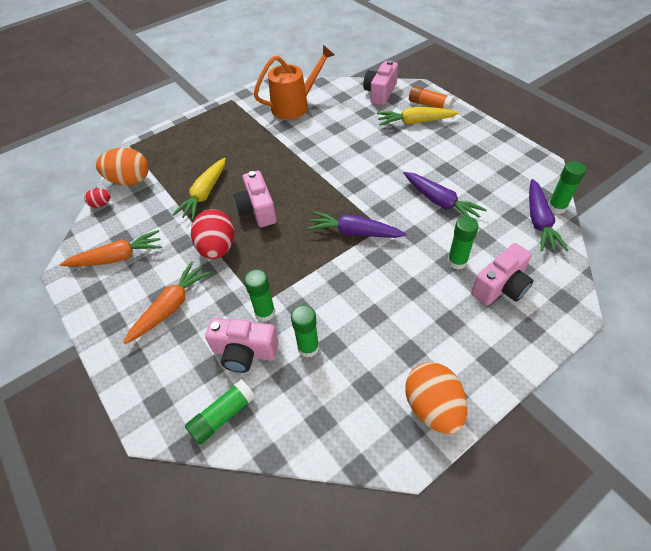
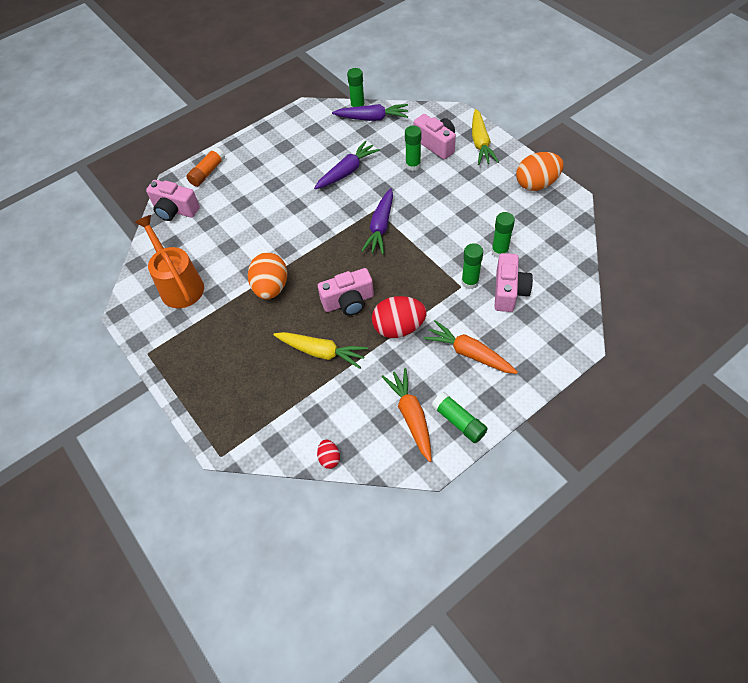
camera: 90 degrees left, 5 degrees up
(130, 181) = (291, 436): orange egg -> orange egg (271, 287)
(222, 416) = (563, 298): green glue stick -> green glue stick (459, 421)
(415, 122) = (233, 184): yellow carrot -> yellow carrot (480, 143)

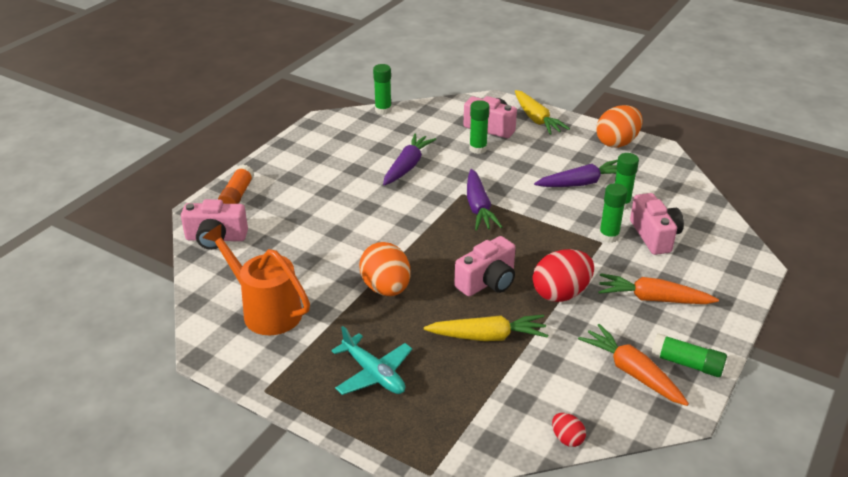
camera: 25 degrees left, 20 degrees down
(225, 361) = (373, 374): none -> turquoise plane
(372, 118) = (405, 117): purple carrot -> purple carrot (581, 183)

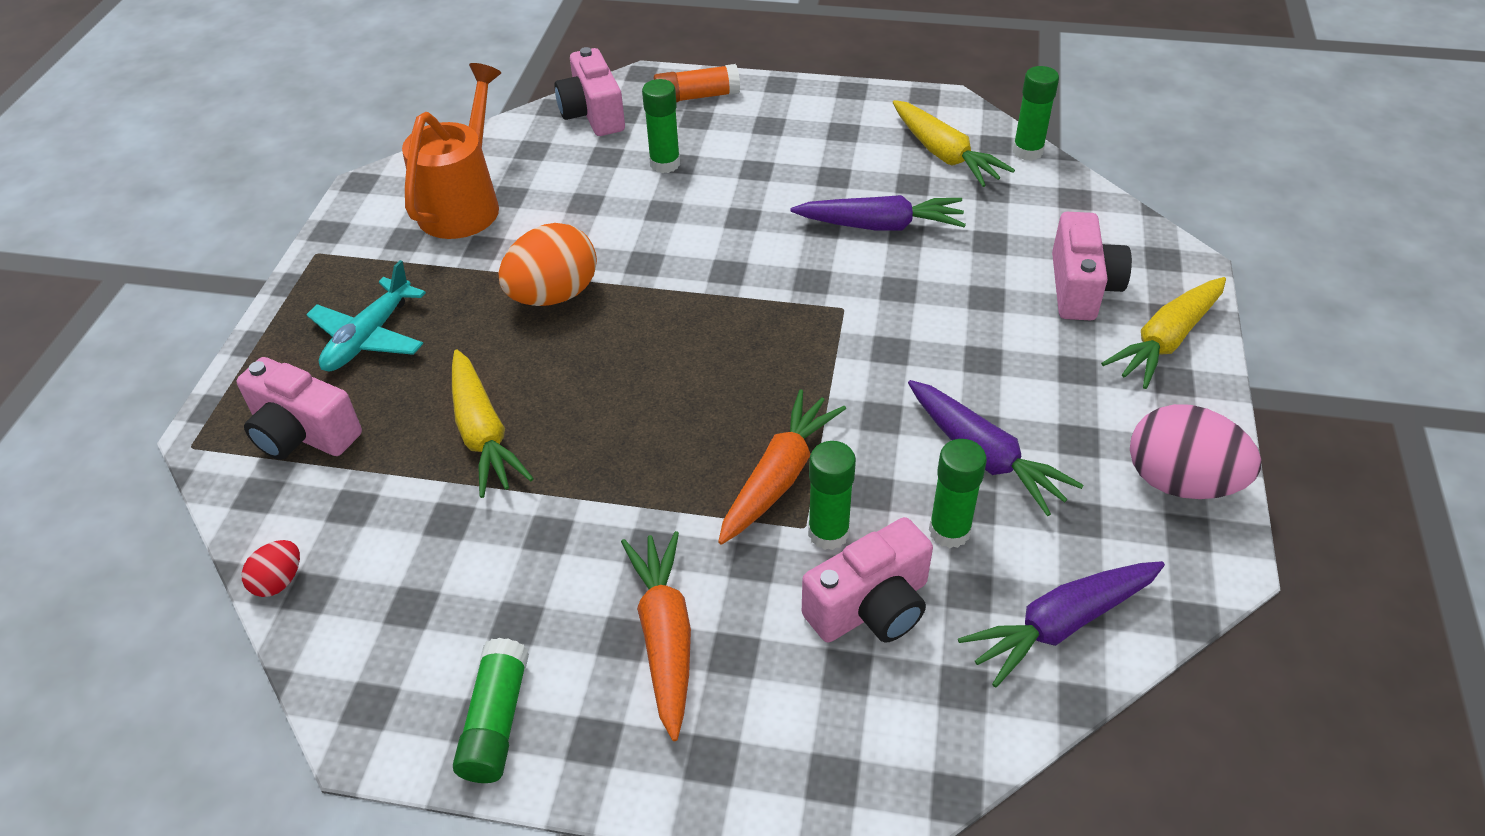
camera: 70 degrees right, 10 degrees up
(365, 132) = (944, 154): none -> yellow carrot
(478, 149) = (995, 290): green glue stick -> green glue stick (665, 164)
(478, 207) = (814, 337): purple carrot -> purple carrot (1061, 625)
(487, 282) = (616, 399): pink camera -> pink camera (303, 433)
(561, 293) = (625, 499): red egg -> none
(617, 143) = (1180, 482): orange egg -> pink egg
(632, 372) = (450, 640): orange carrot -> orange carrot (779, 477)

